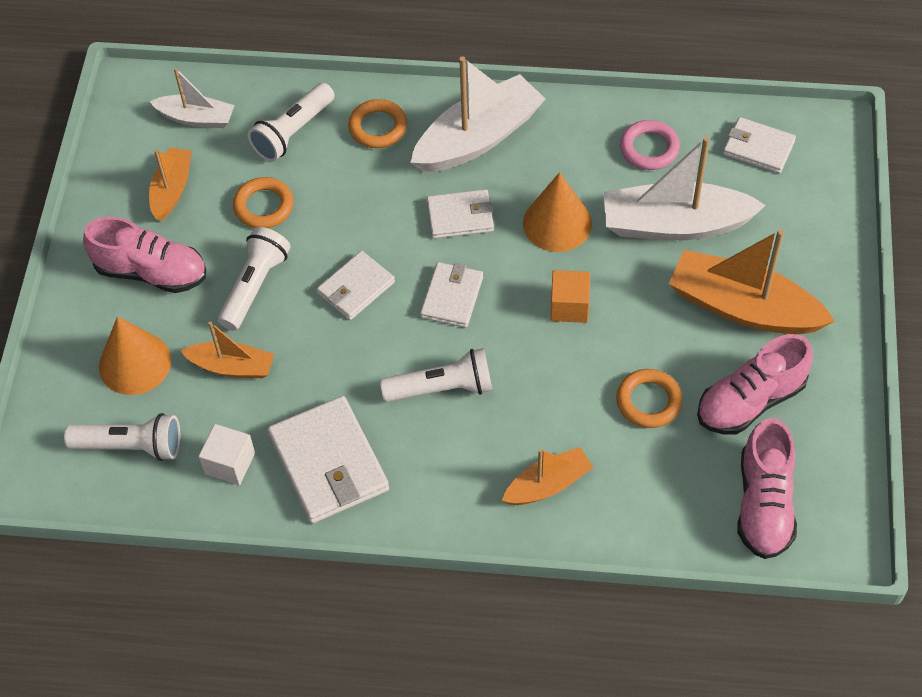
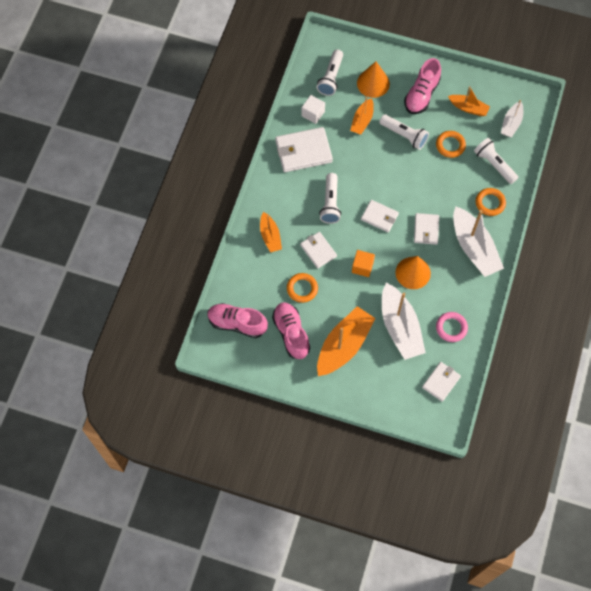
camera: 100 degrees right, 10 degrees up
(356, 288) = (394, 177): white wallet -> white wallet (318, 250)
(675, 224) = (400, 327): white boat -> white boat turned 150 degrees clockwise

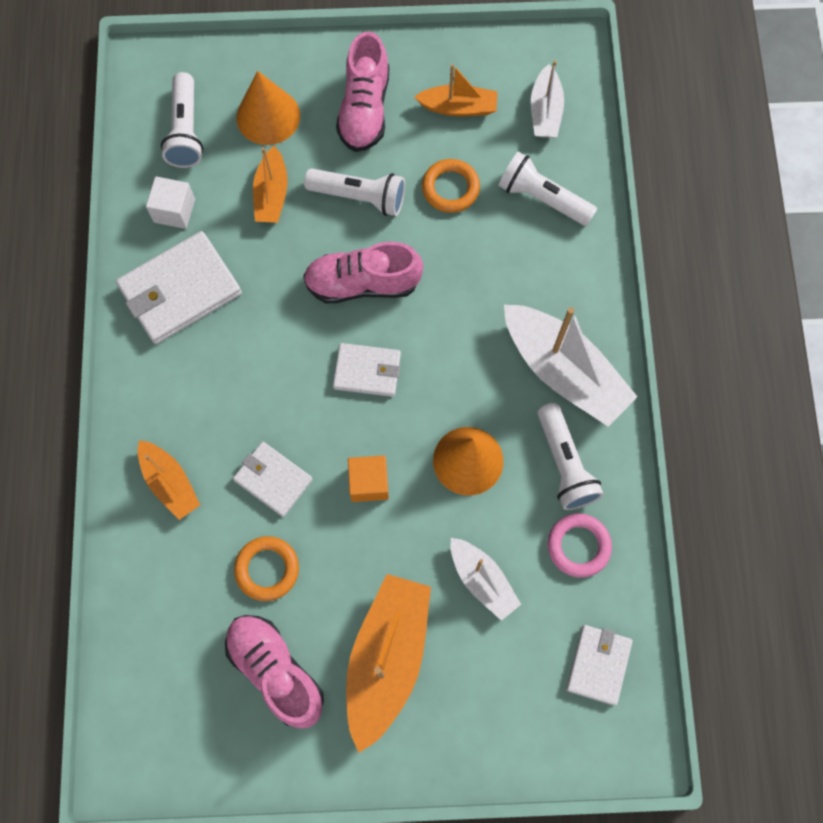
camera: 20 degrees left, 5 degrees up
(237, 323) = (161, 689): pink shoe -> pink shoe (363, 283)
(330, 203) = (265, 376): white flashlight -> white flashlight (564, 463)
(400, 327) = (482, 580): white boat -> white boat, size x0.56
(426, 230) = (463, 366): white wallet -> none
(490, 203) = (561, 274): orange ring -> none

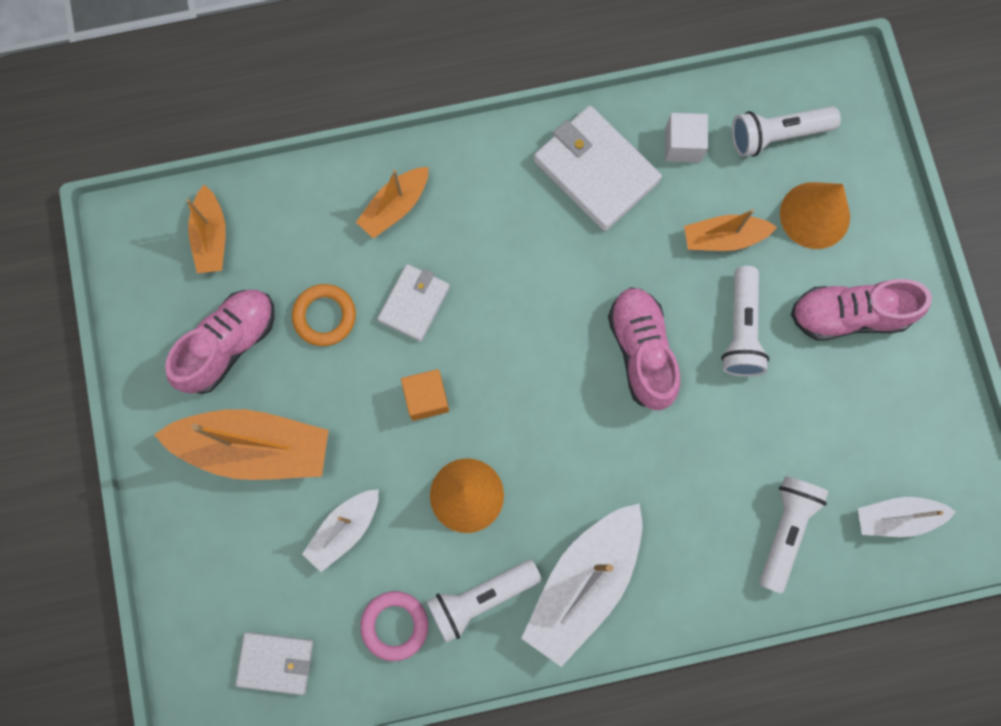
camera: 80 degrees right, 5 degrees up
(367, 371) = (544, 374): white wallet -> none
(450, 188) = (773, 425): orange ring -> none
(458, 107) = (877, 418): orange boat -> orange boat (211, 237)

